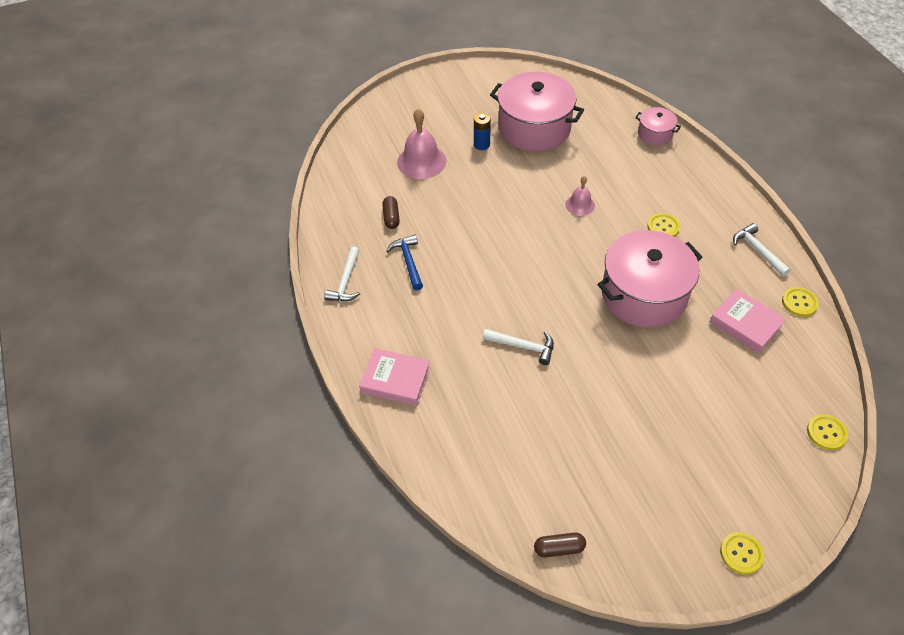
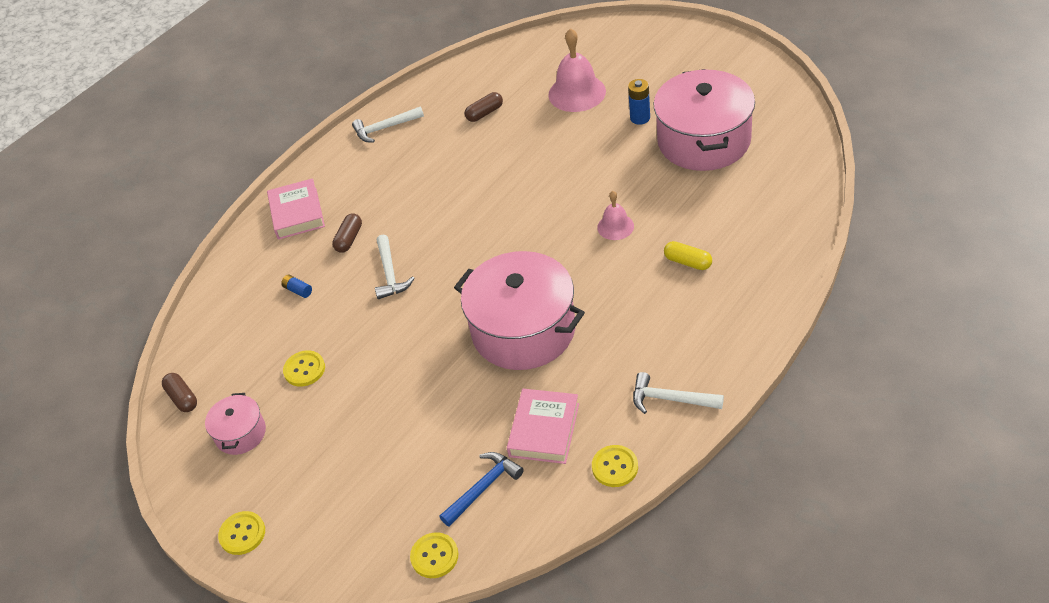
camera: 65 degrees right, 5 degrees down
(408, 262) = (438, 151): blue hammer -> blue hammer (483, 488)
(460, 357) = (349, 239): none -> brown capsule
(492, 414) = (298, 290): none -> blue battery
(642, 187) = (688, 262): none -> yellow capsule
(655, 134) = (791, 234): pink pot -> pink pot (240, 433)
(663, 227) = (639, 304): yellow button -> yellow button (304, 369)
(758, 251) = (670, 399): white hammer -> white hammer turned 105 degrees counterclockwise

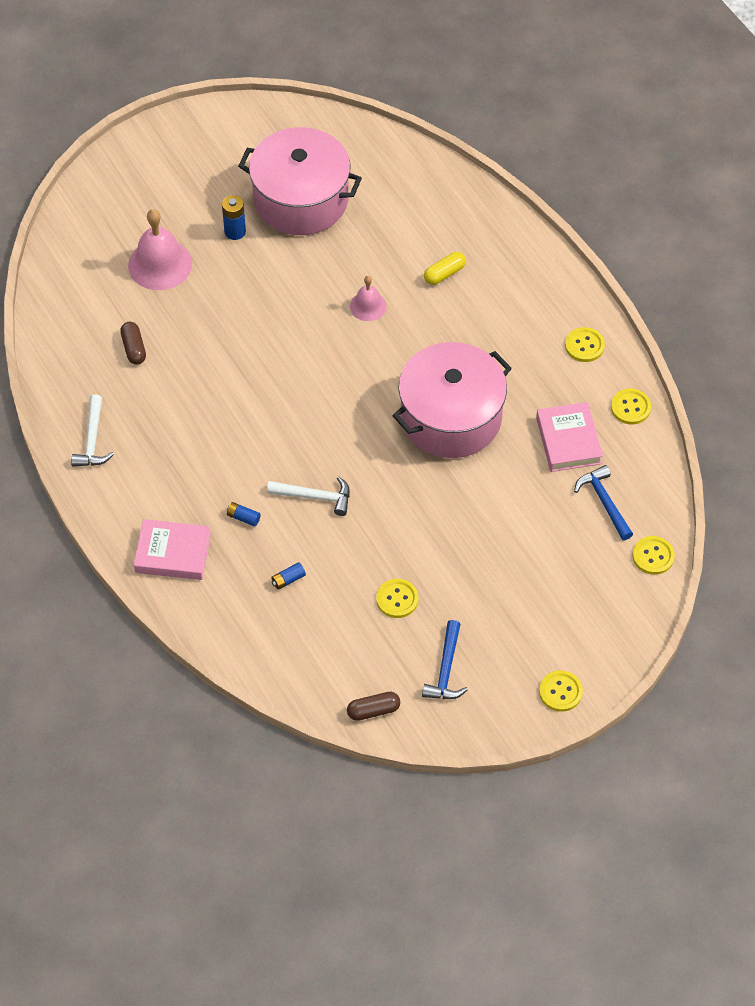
camera: 75 degrees left, 10 degrees up
(240, 433) = (446, 669): pink pot -> blue hammer
(349, 239) = (243, 517): brown capsule -> blue battery
(544, 430) = (568, 440): pink book -> pink book turned 45 degrees clockwise
(670, 399) = (584, 346): white hammer -> yellow button

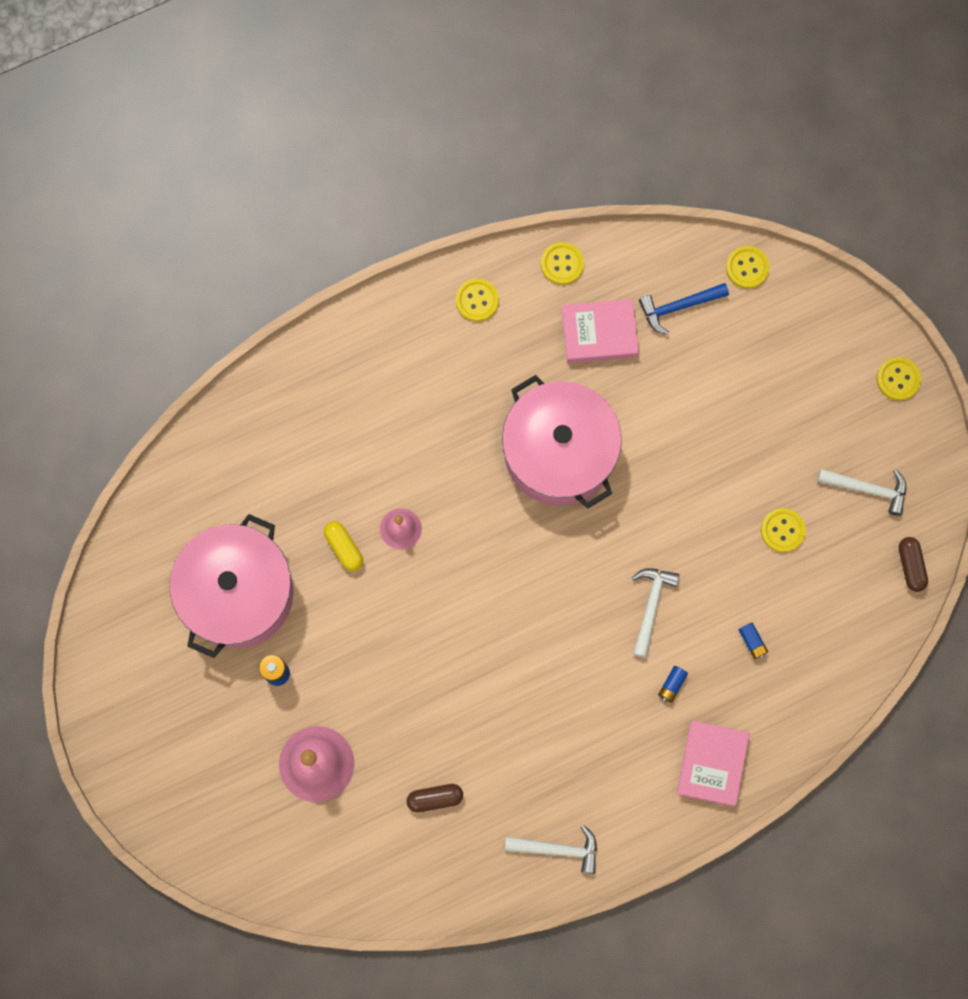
camera: 85 degrees left, 20 degrees up
(444, 274) = (363, 440): yellow capsule -> yellow capsule (344, 548)
(446, 669) = (867, 489): blue hammer -> white hammer

